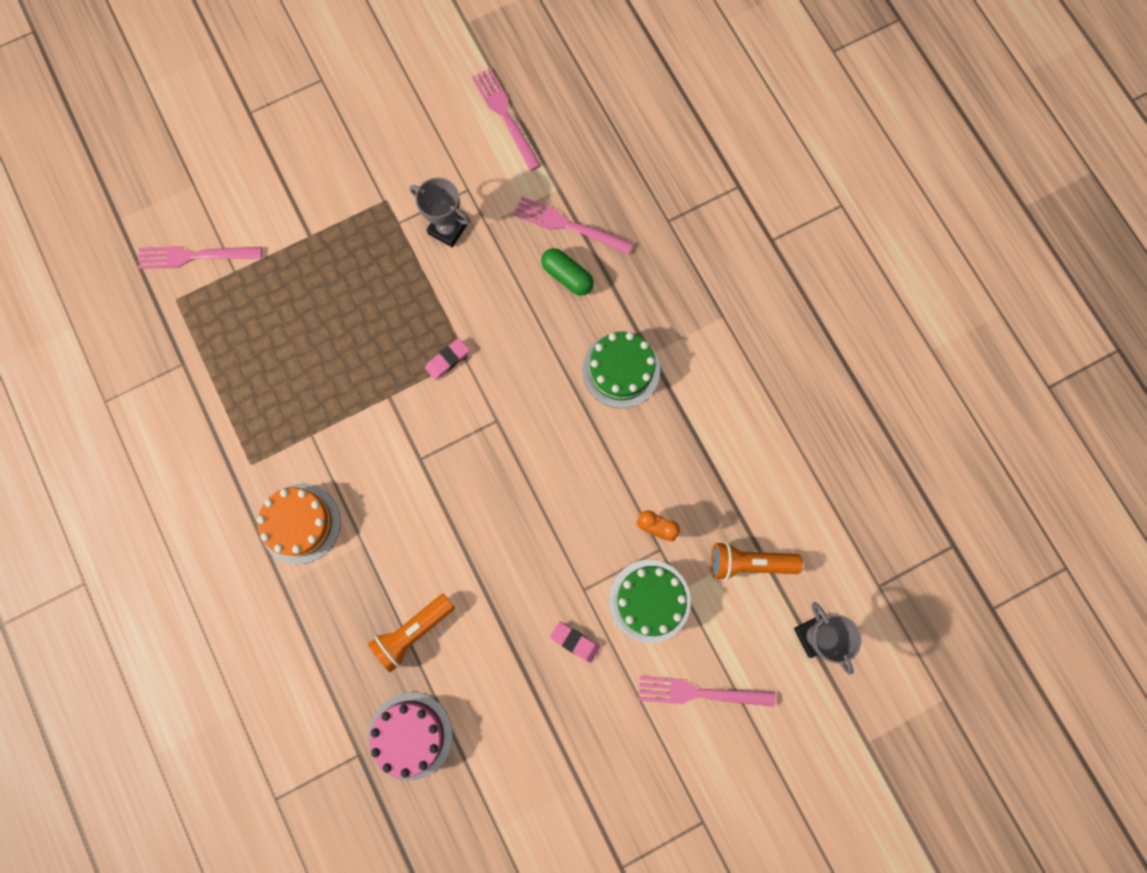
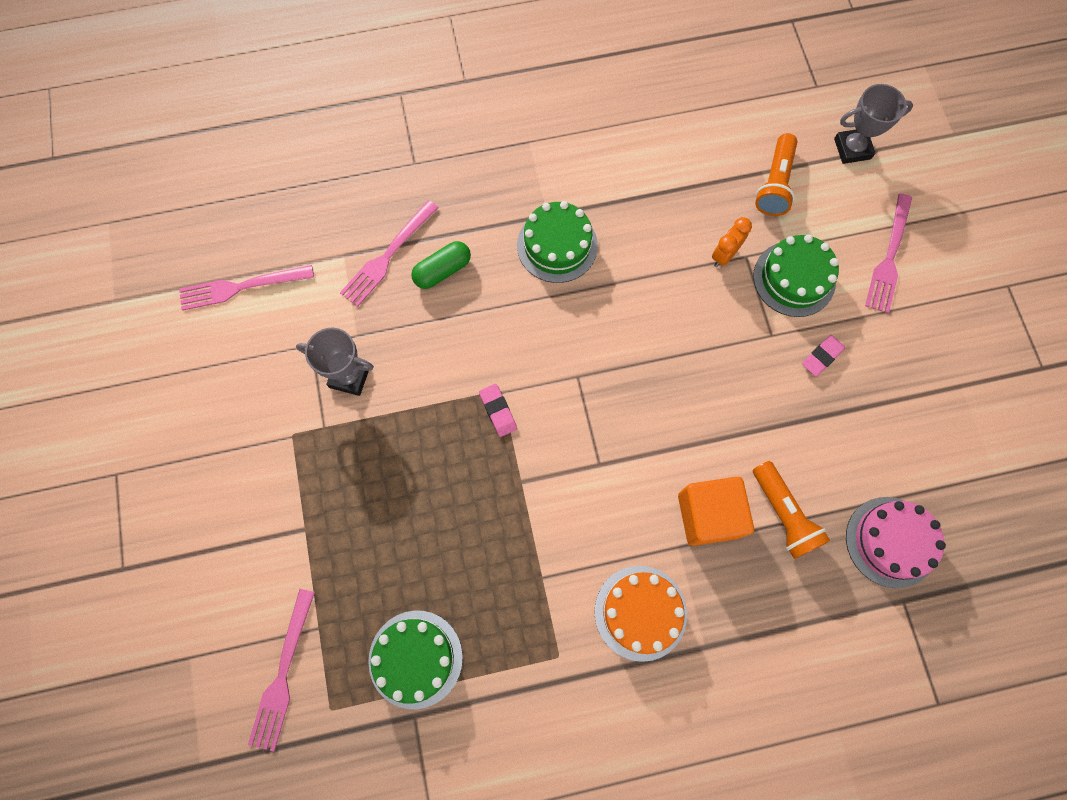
camera: 75 degrees left, 5 degrees down
(226, 352) = (415, 659): none -> green cake
(397, 564) = (708, 515): none -> orange cube
(447, 229) = (349, 377): grey trophy -> grey trophy turned 60 degrees clockwise

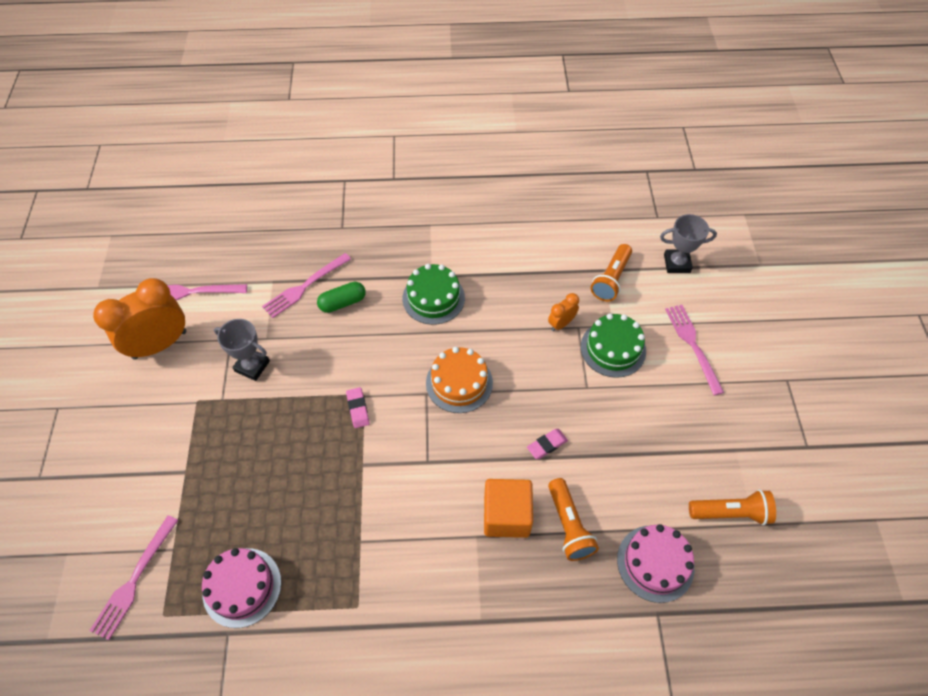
camera: 10 degrees right, 15 degrees down
(222, 367) = (160, 344): none -> orange clock
(415, 659) = (242, 587): green cake -> pink cake
(640, 612) = (433, 583): orange cake -> orange cake (459, 383)
(822, 356) = (624, 409): pink eraser -> pink eraser (547, 445)
(889, 258) = (692, 345): pink fork -> pink fork turned 135 degrees clockwise
(967, 465) = (730, 512): none -> orange flashlight

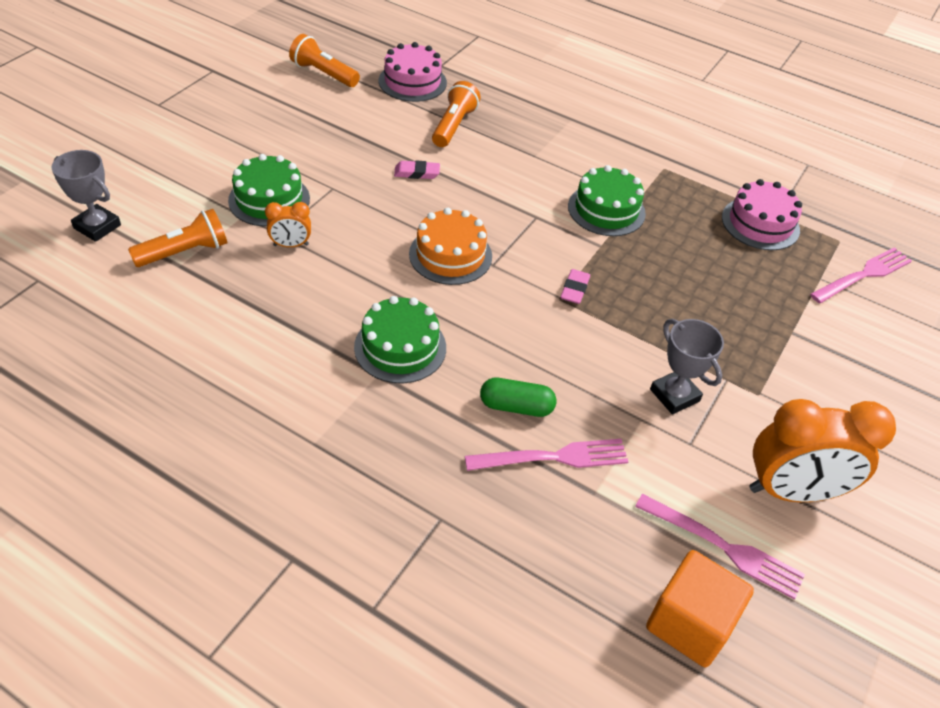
camera: 150 degrees left, 10 degrees down
(379, 509) = (606, 210): none -> green cake
(506, 515) = (498, 154): orange cube -> orange cube (689, 623)
(692, 345) = (194, 163): pink fork -> none

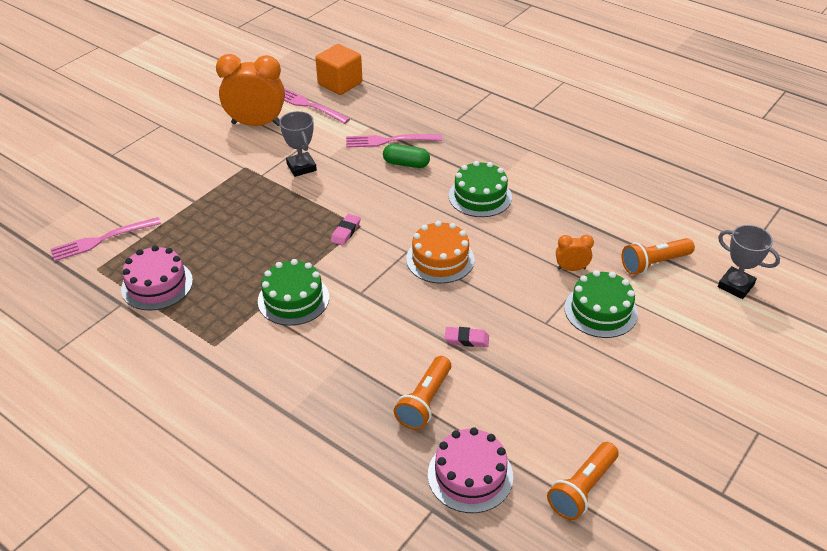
camera: 170 degrees left, 5 degrees down
(323, 74) = (582, 489): orange flashlight -> orange flashlight turned 90 degrees clockwise

